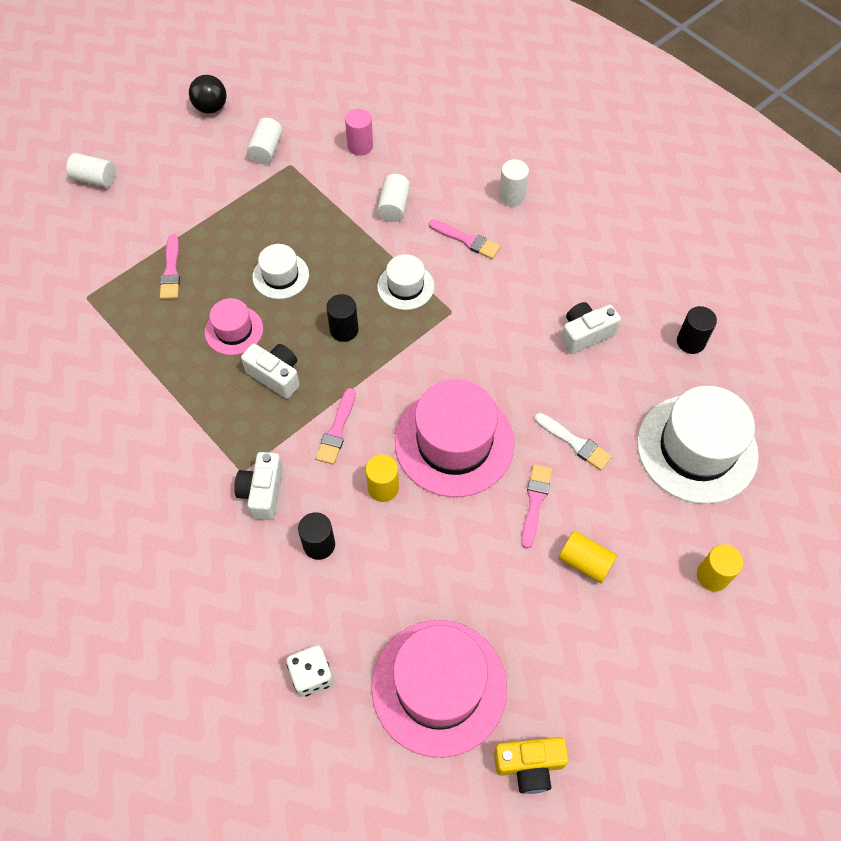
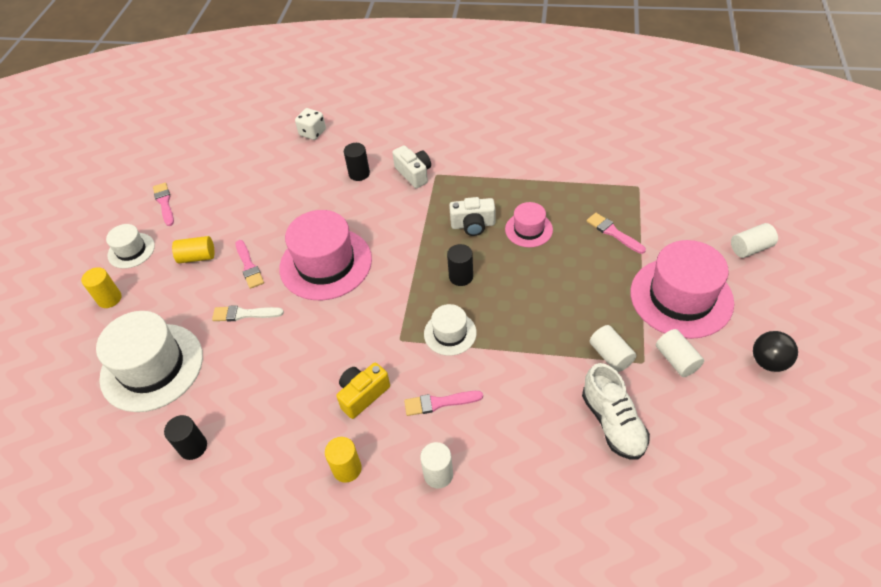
camera: 145 degrees right, 10 degrees down
(280, 276) = (542, 279): white hat -> white hat (131, 250)
(337, 430) = (404, 224): pink brush -> pink brush (164, 203)
(360, 146) = (613, 423): pink cylinder -> white shoe
(383, 488) = (348, 216): yellow cylinder -> yellow cylinder (347, 469)
(394, 206) = (524, 388): white cylinder -> white cylinder (610, 355)
(439, 687) = (245, 164): pink hat -> pink hat (681, 297)
(529, 765) = (178, 166): yellow camera -> yellow camera (363, 395)
(585, 334) = (285, 393): white camera -> none

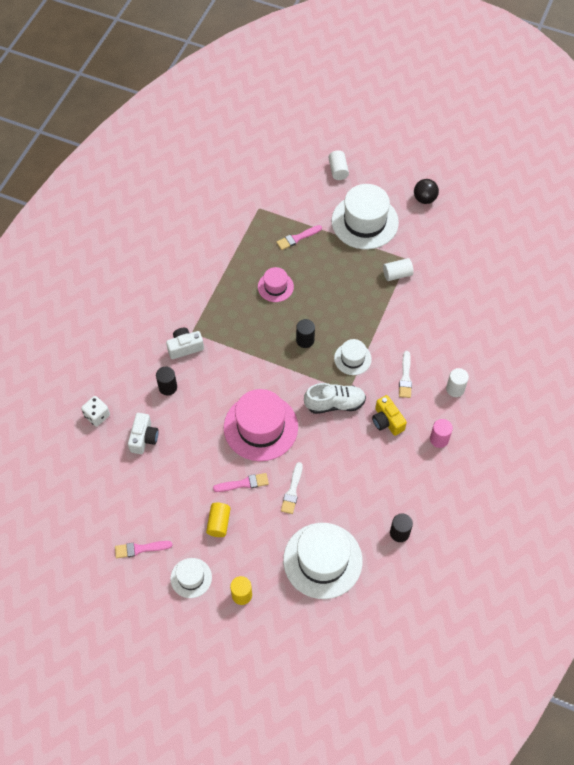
camera: 80 degrees left, 10 degrees up
(347, 469) = (439, 439): yellow cylinder -> pink cylinder
(439, 403) = (405, 377): pink brush -> white brush
(473, 225) = (257, 320): white camera -> white camera (144, 438)
(613, 423) = (444, 289): white shoe -> white shoe (335, 404)
(676, 360) = (410, 242): white cylinder -> none
(681, 297) = (365, 222): pink hat -> white hat

